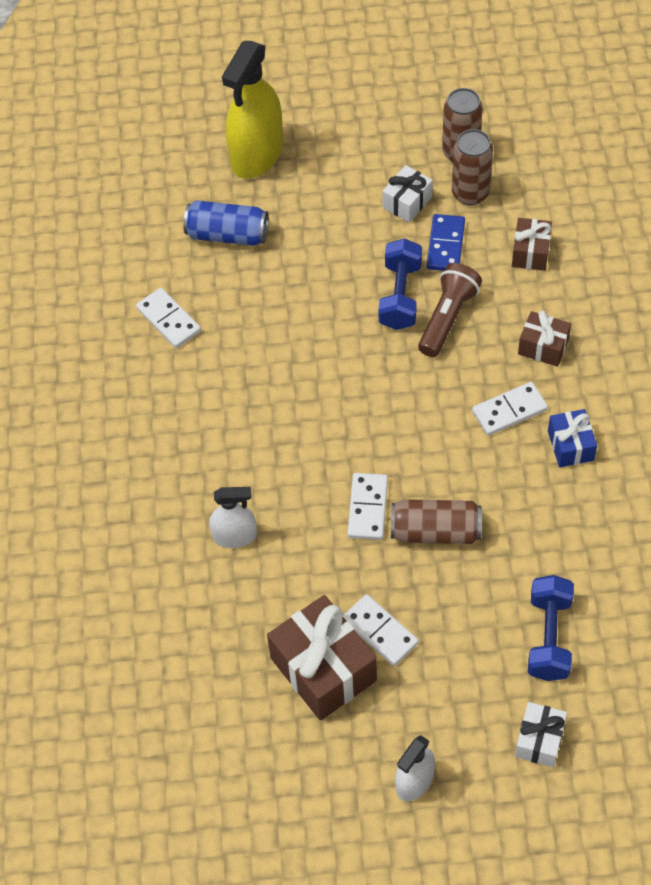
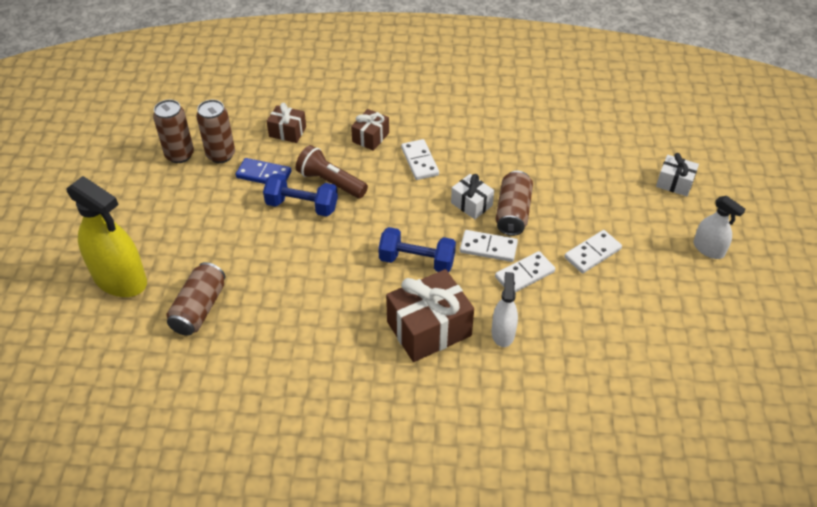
camera: 85 degrees left, 10 degrees down
(169, 320) = (276, 360): white domino -> white domino (524, 274)
(227, 234) = (199, 309): blue can -> brown can
(323, 669) = (622, 289): brown gift -> brown gift (429, 329)
(407, 202) = (214, 191): white gift -> white gift (471, 204)
(549, 637) = (599, 168): blue dumbbell -> blue dumbbell (417, 261)
(570, 446) = (454, 136): blue gift -> none

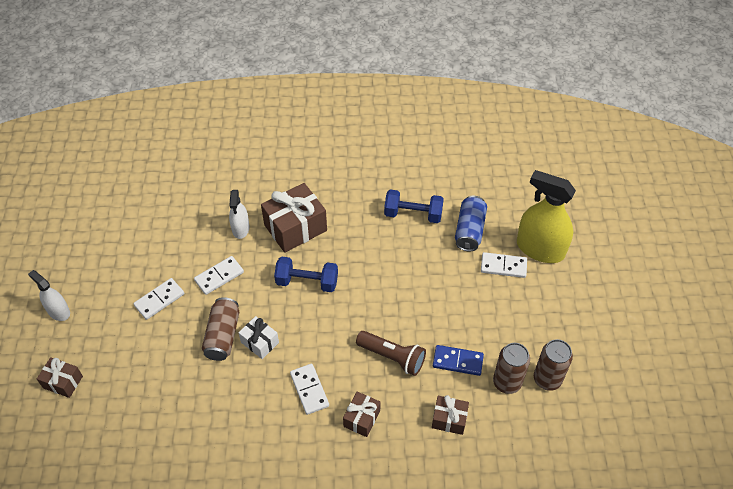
camera: 175 degrees right, 5 degrees up
(199, 309) = (469, 230): brown can -> blue can
(302, 206) = (413, 328): blue dumbbell -> blue dumbbell (413, 214)
(488, 248) = (247, 298): white domino -> white domino (503, 266)
(674, 183) = (63, 382): white gift -> brown gift

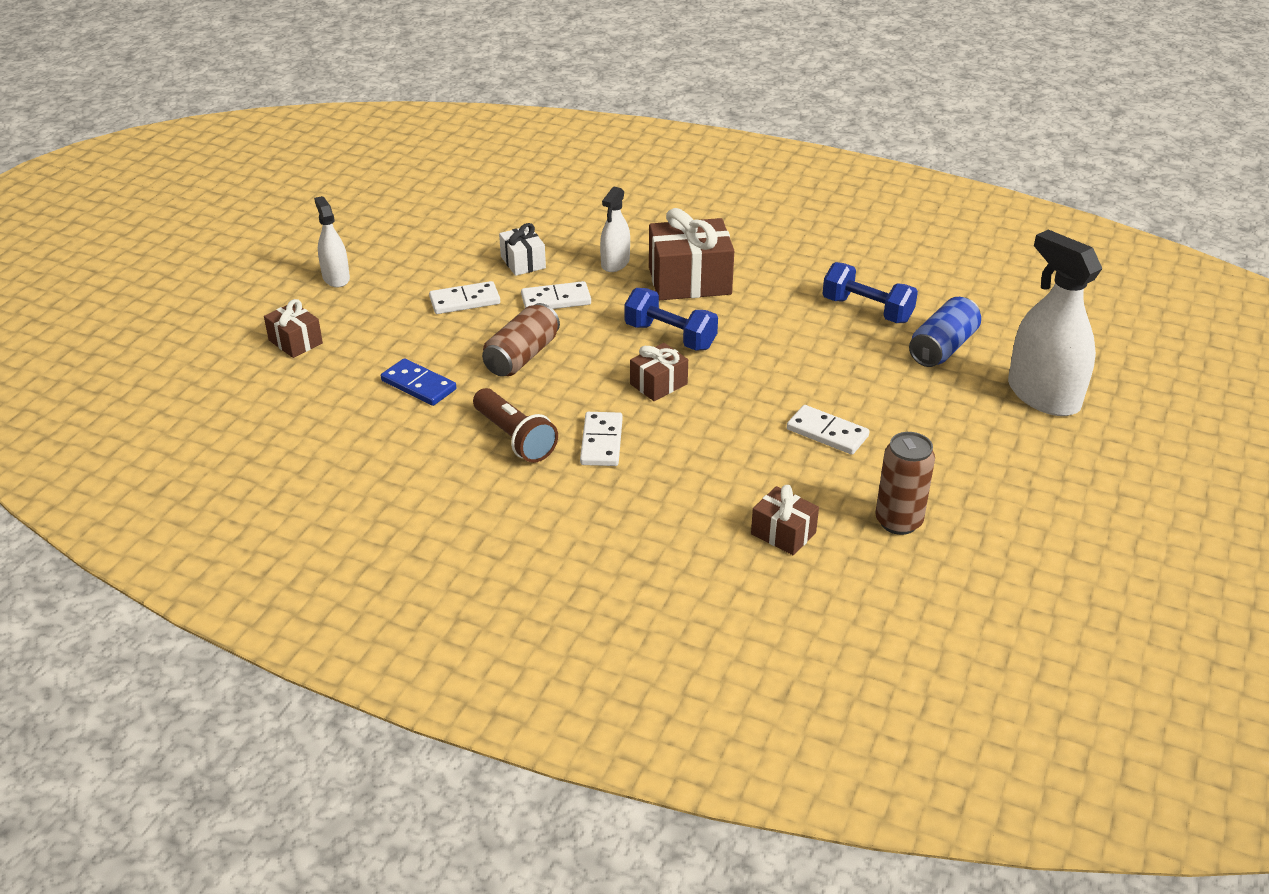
camera: 25 degrees right, 15 degrees down
(260, 342) = (566, 376): white gift -> white gift (523, 262)
(362, 418) = (655, 493): brown gift -> brown gift (658, 384)
(392, 357) = (741, 444): brown flashlight -> brown flashlight (514, 438)
(457, 361) = (836, 477): blue domino -> blue domino (418, 385)
(503, 266) = (972, 398): white domino -> white domino (827, 433)
(540, 249) = (1043, 395): yellow spray bottle -> white spray bottle
(547, 379) = (966, 537): brown can -> none

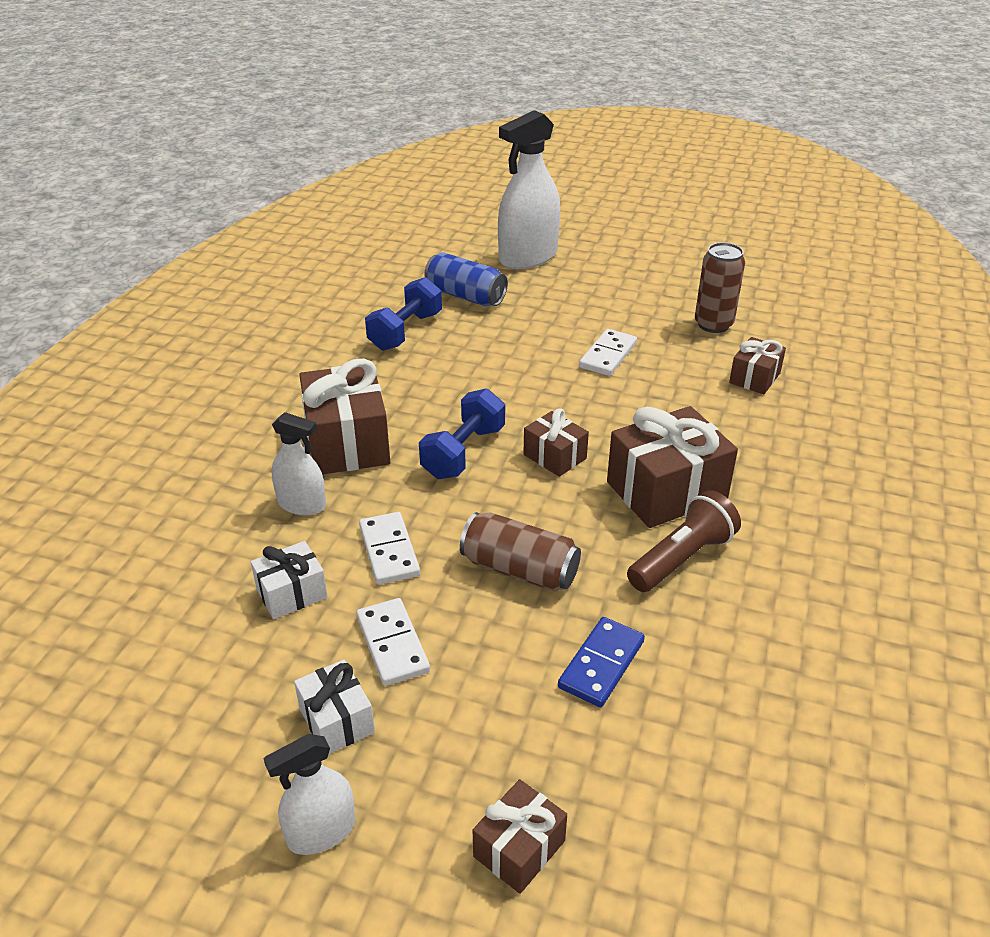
camera: 95 degrees left, 0 degrees up
(410, 281) = (336, 720): none -> white gift
(601, 442) = (666, 491): white domino -> brown gift

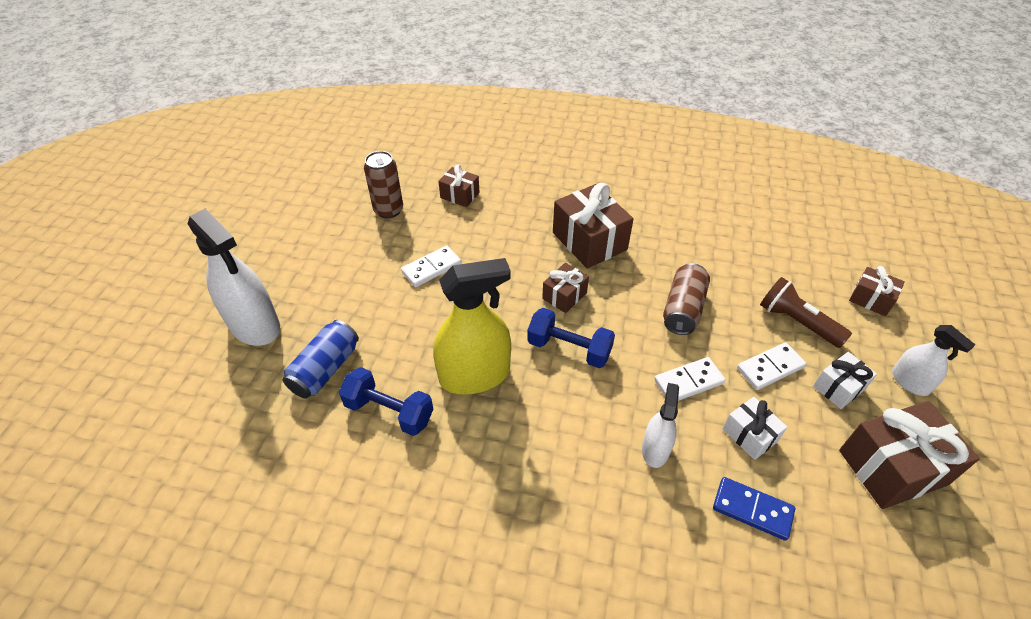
camera: 95 degrees left, 10 degrees up
(347, 443) = (570, 431): brown gift -> brown gift (892, 467)
(438, 382) = (474, 375): none -> yellow spray bottle
(601, 664) = (744, 270): blue domino -> blue domino (752, 509)
(608, 355) = (431, 268): white domino -> white domino turned 60 degrees counterclockwise
(682, 558) = (649, 236): brown flashlight -> brown flashlight (797, 322)

